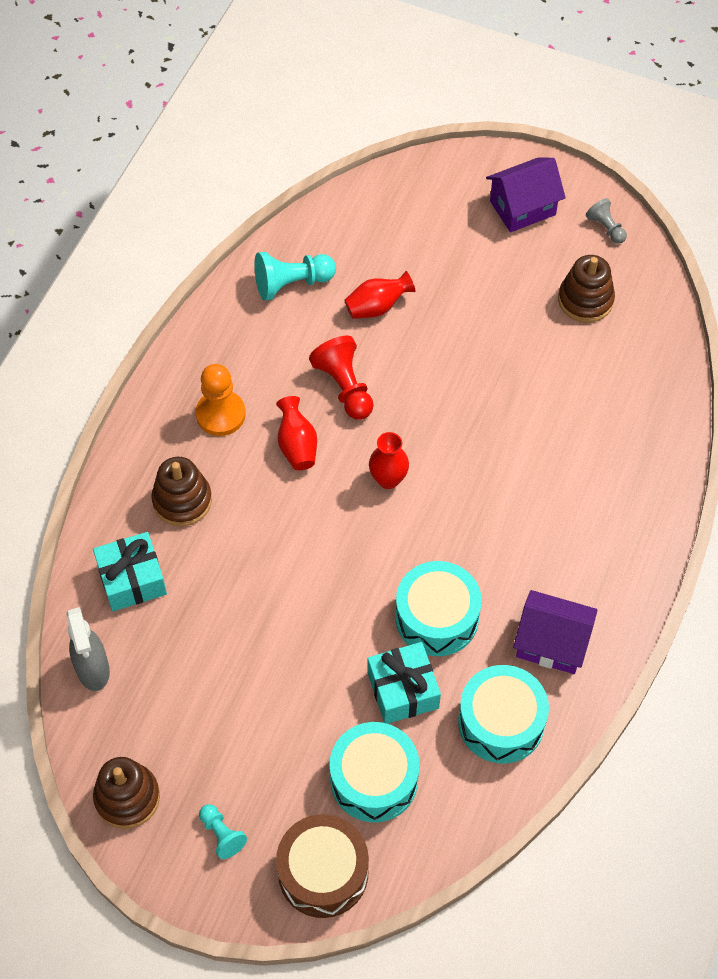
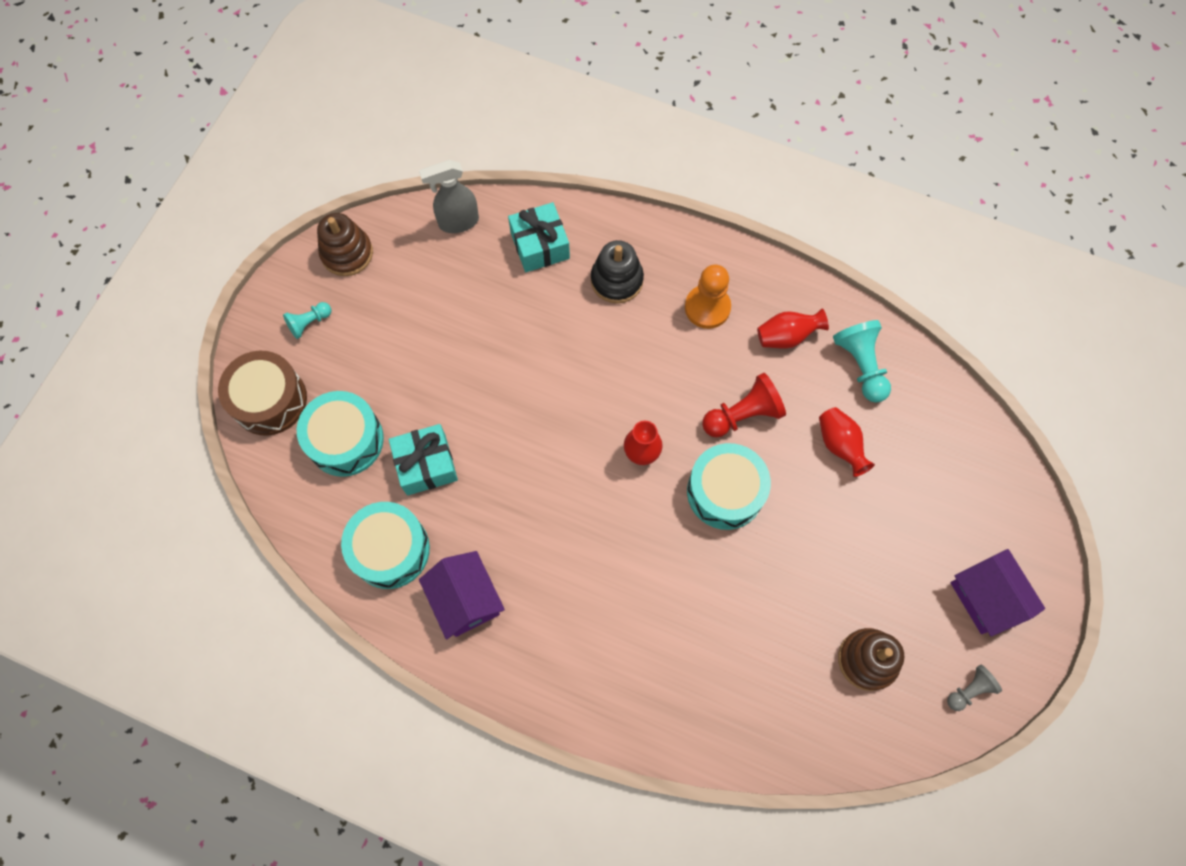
camera: 90 degrees right, 10 degrees up
(182, 500) = (616, 280): brown stacking toy -> black stacking toy
(297, 445) = (676, 373): red vase -> red vase (786, 336)
(437, 617) = (496, 496): turquoise drum -> turquoise drum (725, 492)
(551, 643) = (466, 600): purple house -> purple house turned 45 degrees counterclockwise

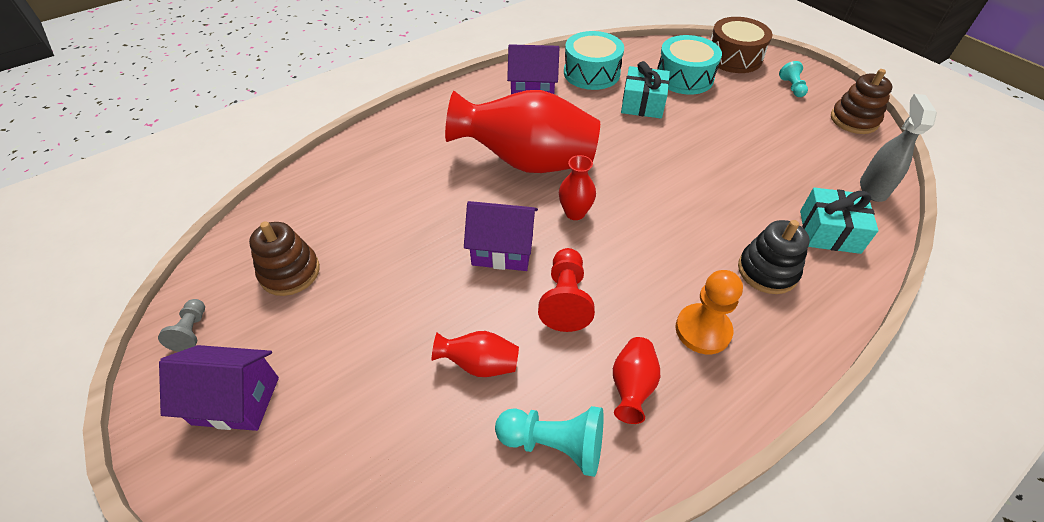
camera: 120 degrees right, 20 degrees down
(596, 535) = (527, 162): none -> red vase
(725, 492) = (502, 250): turquoise drum -> purple house

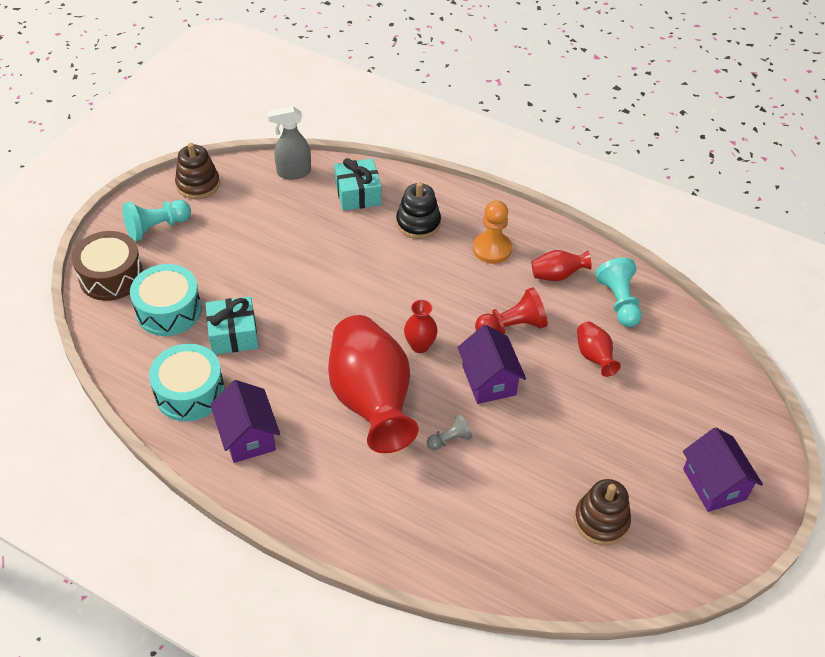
camera: 115 degrees left, 0 degrees up
(191, 331) = (693, 555): grey pawn -> grey pawn (449, 440)
(791, 87) = (157, 227): turquoise pawn -> turquoise pawn, size x1.69

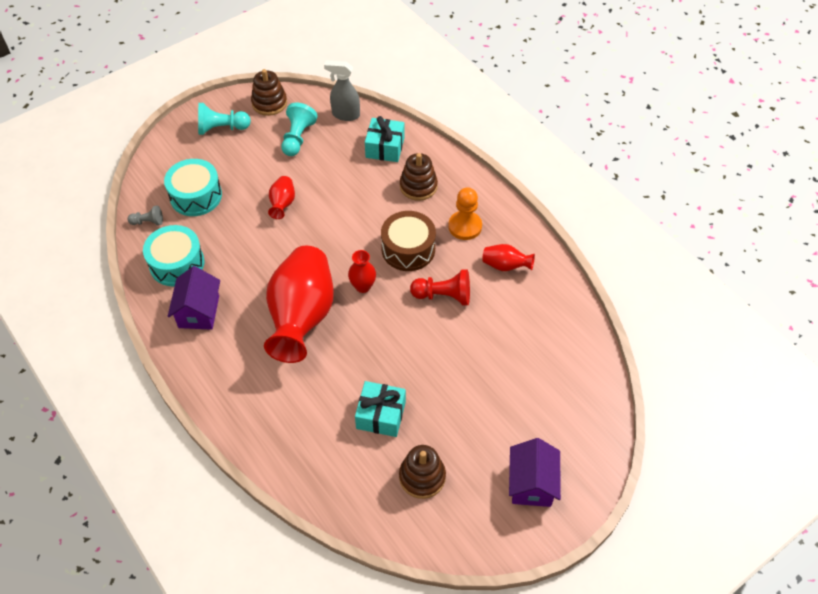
camera: 25 degrees right, 5 degrees up
(111, 276) = (170, 156): brown drum -> brown drum (408, 249)
(233, 334) = (231, 230): turquoise gift -> turquoise gift (381, 415)
(418, 223) = (418, 186): black stacking toy -> brown stacking toy
(449, 440) = (343, 368): grey pawn -> grey pawn (148, 222)
(489, 380) = (400, 333): purple house -> none
(594, 357) = (495, 343): red vase -> red vase (282, 204)
(619, 302) = (543, 305): turquoise pawn -> turquoise pawn (298, 138)

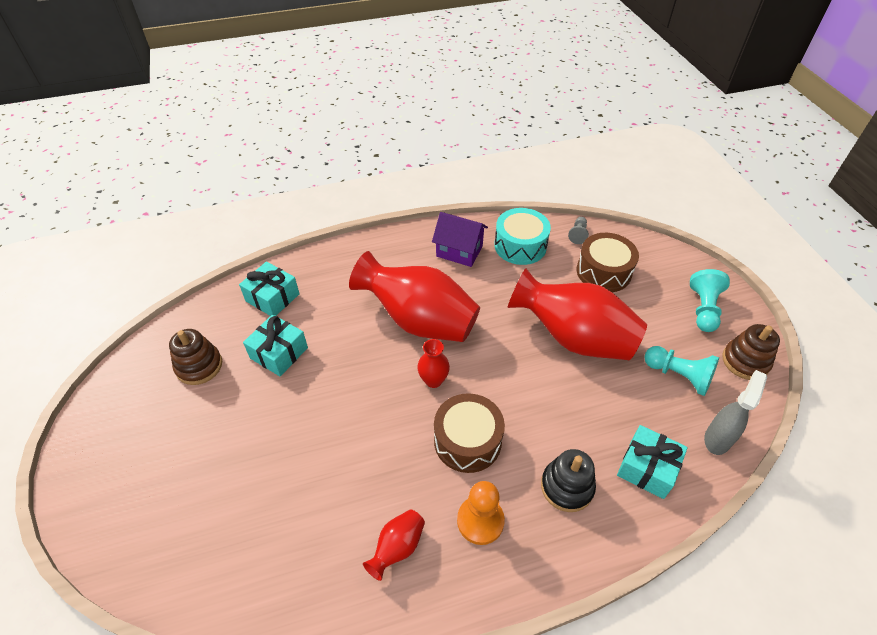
camera: 110 degrees right, 5 degrees down
(196, 196) = (603, 272): turquoise drum -> brown drum
(282, 204) = (573, 338): red vase -> red vase, size x2.32
(316, 455) = (272, 297): none -> turquoise gift
(418, 186) = (567, 487): brown stacking toy -> black stacking toy
(443, 296) = (385, 456): red pawn -> none
(531, 484) = (123, 456): purple house -> none

